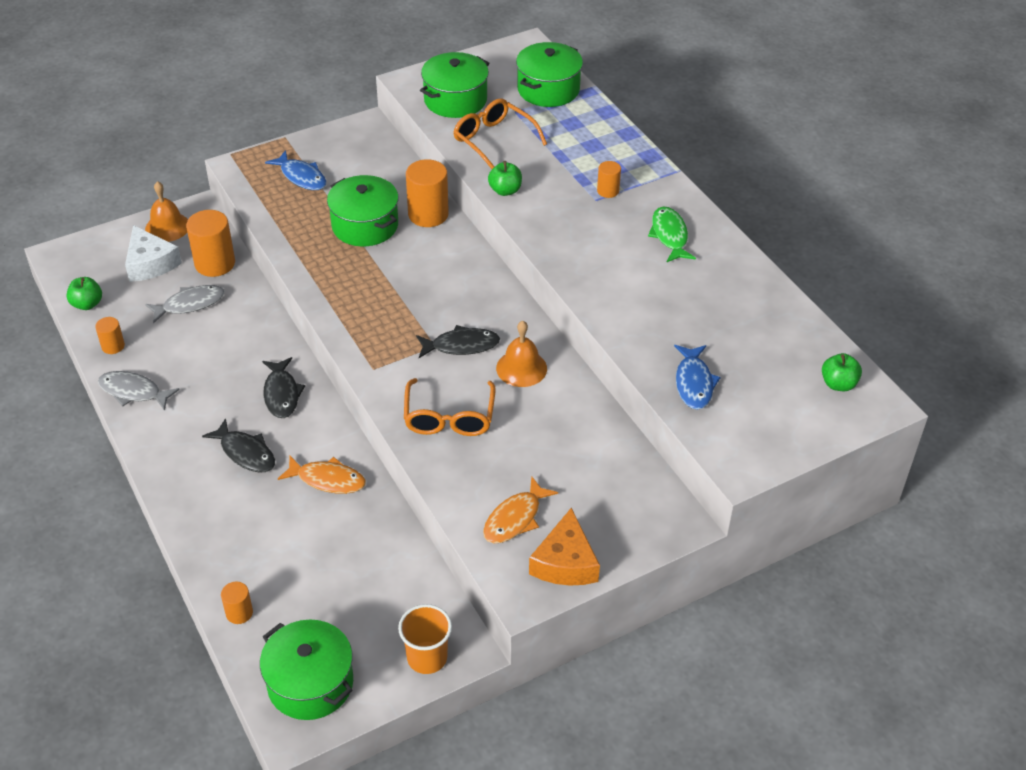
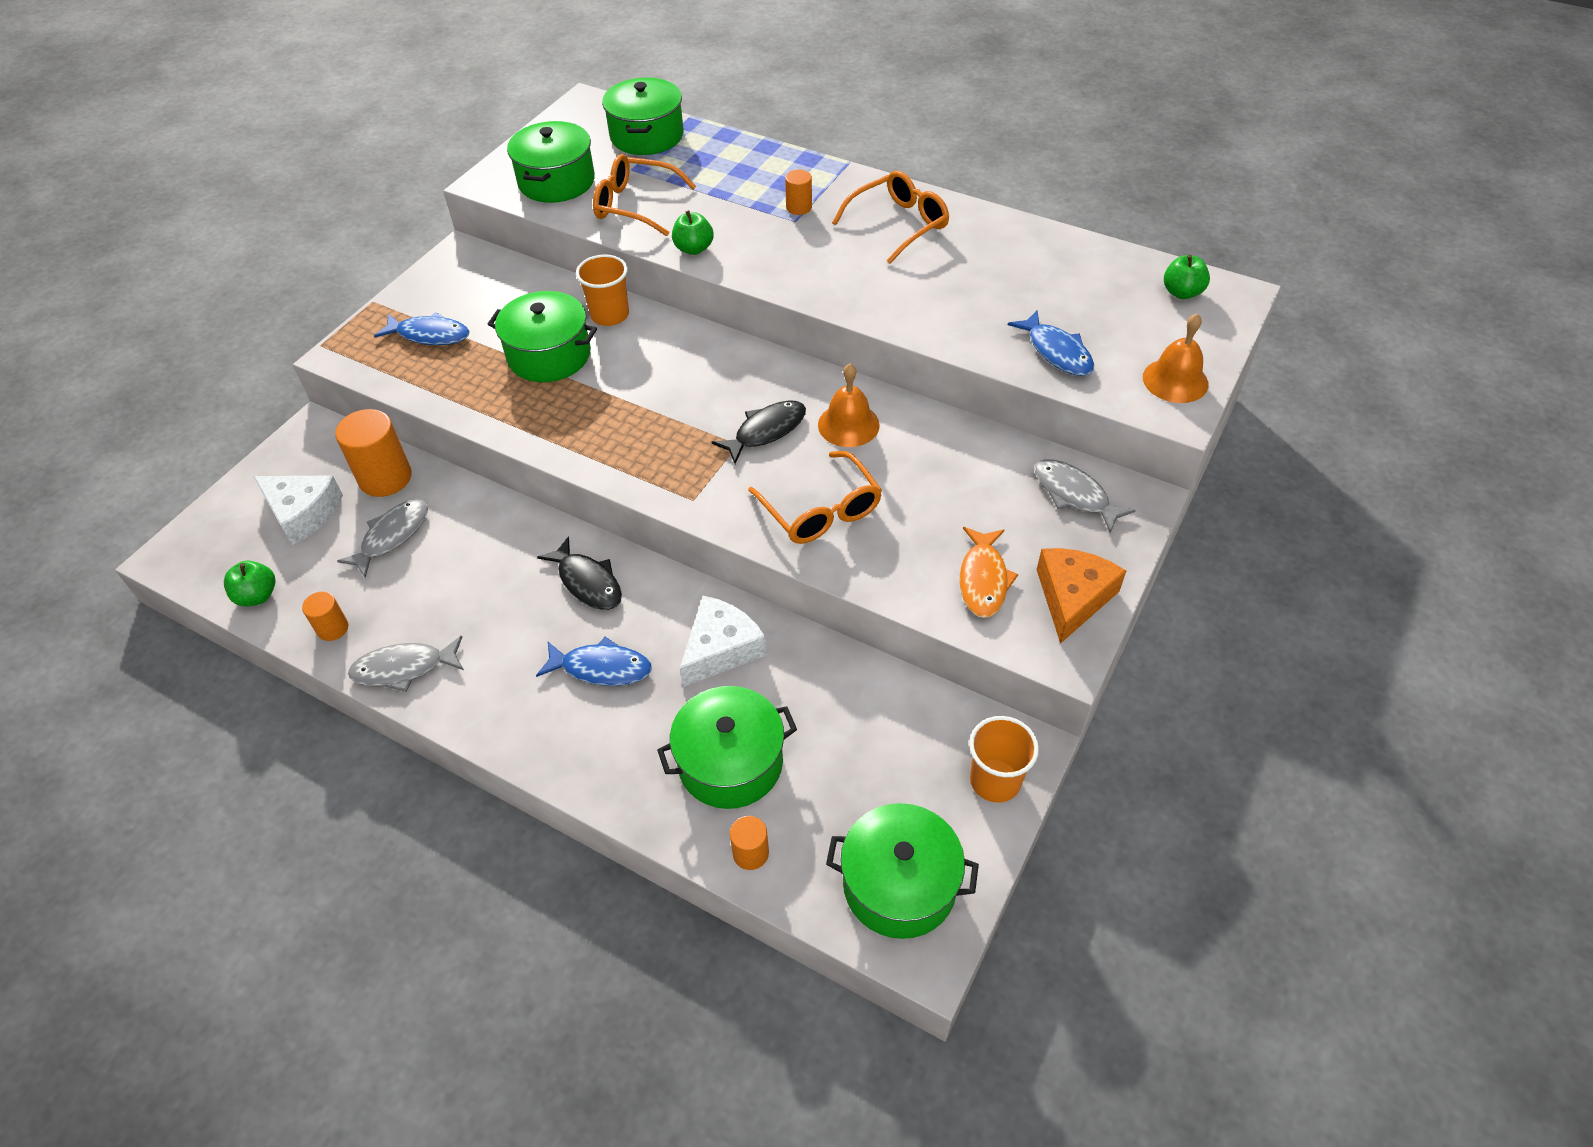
camera: 30 degrees left, 5 degrees up
(167, 227) = (291, 463): orange bell -> orange bell (1175, 380)
(245, 453) = (601, 668): black fish -> blue fish
(273, 553) = (730, 763): none -> green pot
(327, 480) = (721, 649): orange fish -> white cheese
(428, 214) = (610, 315): orange cylinder -> orange cup
(565, 562) = (1073, 597): orange cheese -> orange cheese turned 135 degrees counterclockwise
(635, 495) = (1074, 495): none -> grey fish
(669, 235) = (898, 224): green fish -> orange glasses

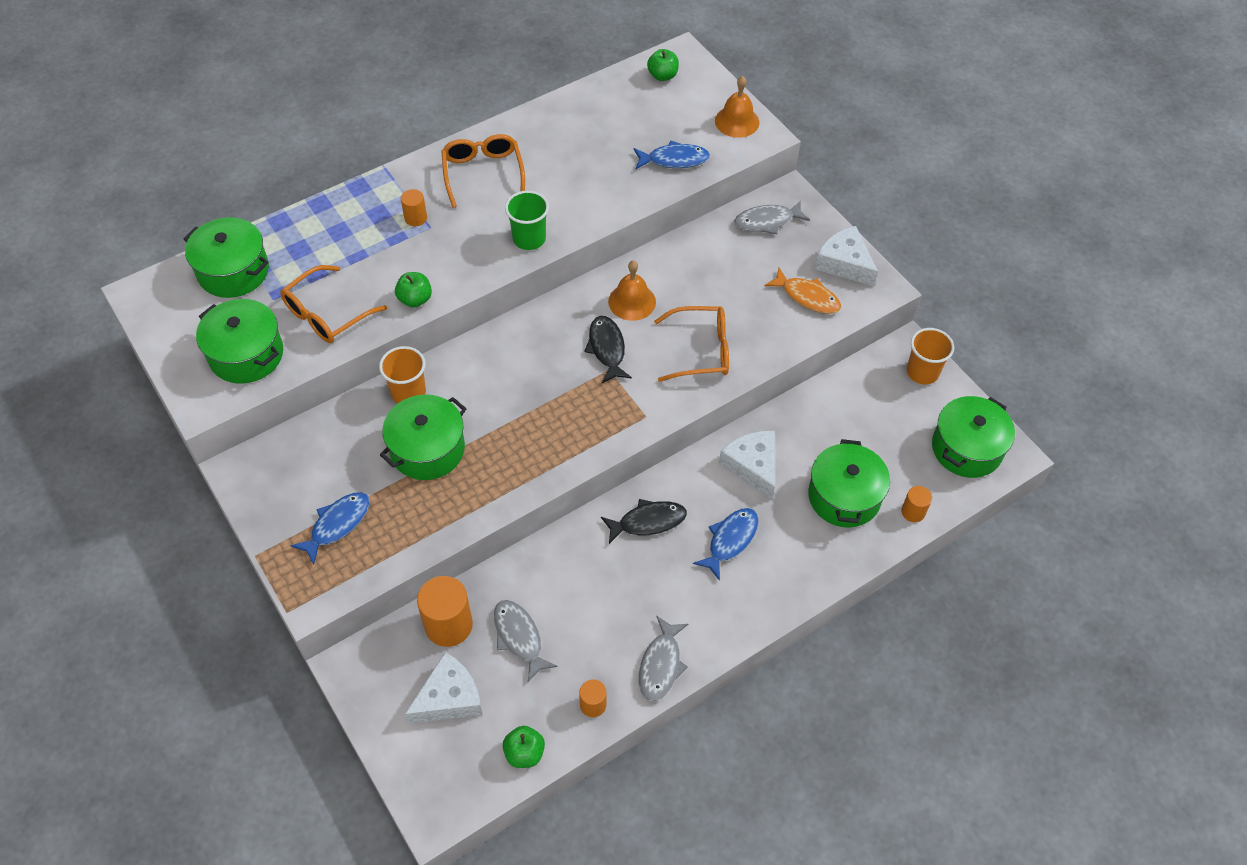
camera: 65 degrees left, 5 degrees up
(836, 290) = (529, 239): none -> green cup
(1073, 597) = (844, 263): orange cheese -> white cheese

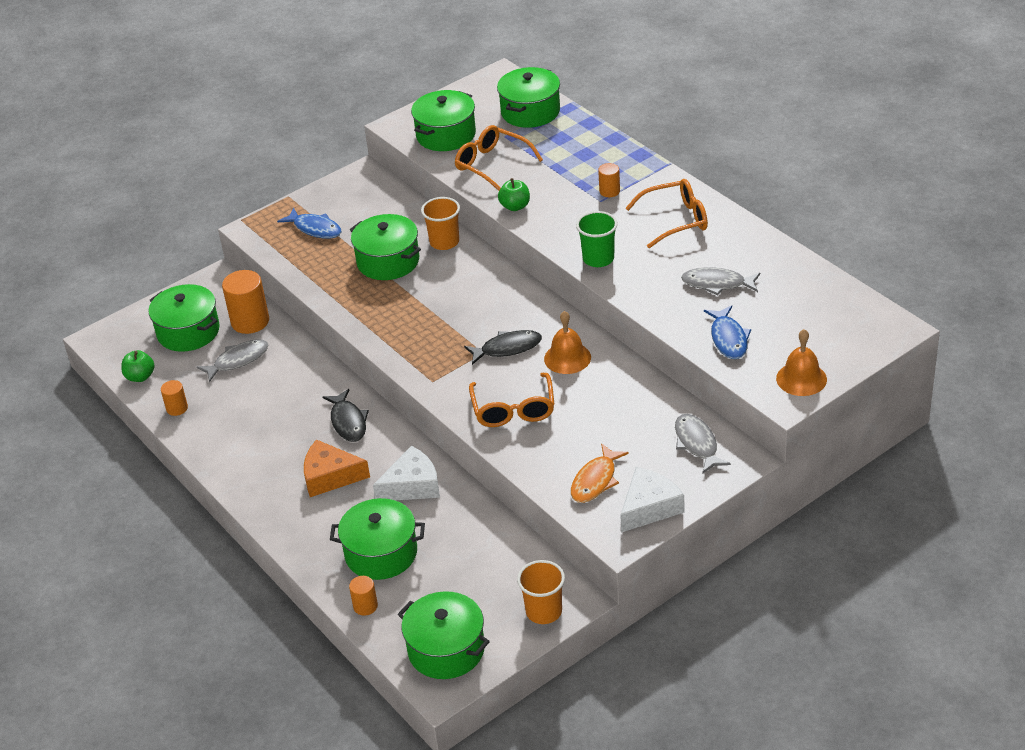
camera: 90 degrees right, 15 degrees down
(449, 698) = (188, 331): white cheese -> green pot
(661, 665) = (209, 444): grey fish -> grey fish (717, 284)
(662, 76) = (856, 318): green apple -> none
(730, 540) = (330, 476): blue fish -> orange cheese

